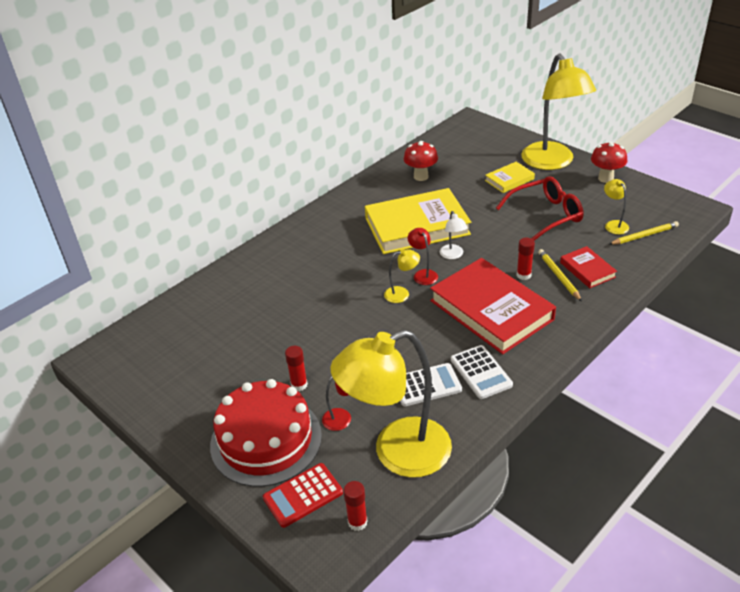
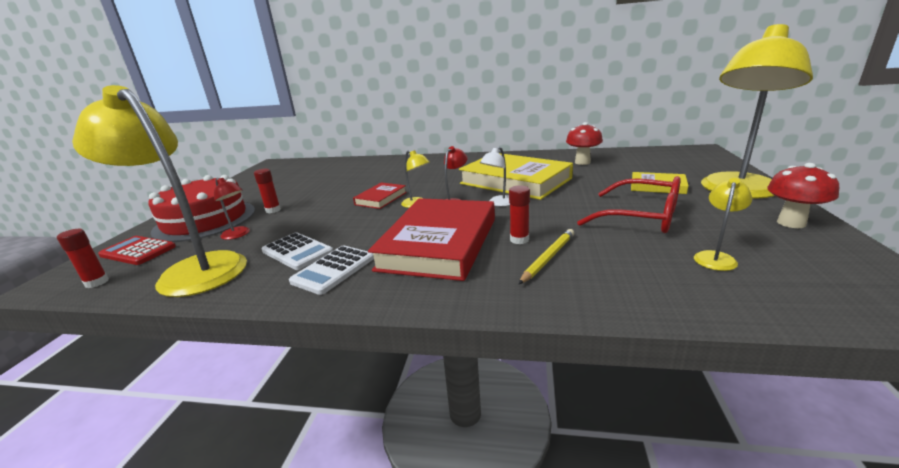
camera: 55 degrees right, 15 degrees down
(587, 270) = (591, 270): red book -> red book (381, 198)
(644, 235) = (745, 286): yellow pencil -> none

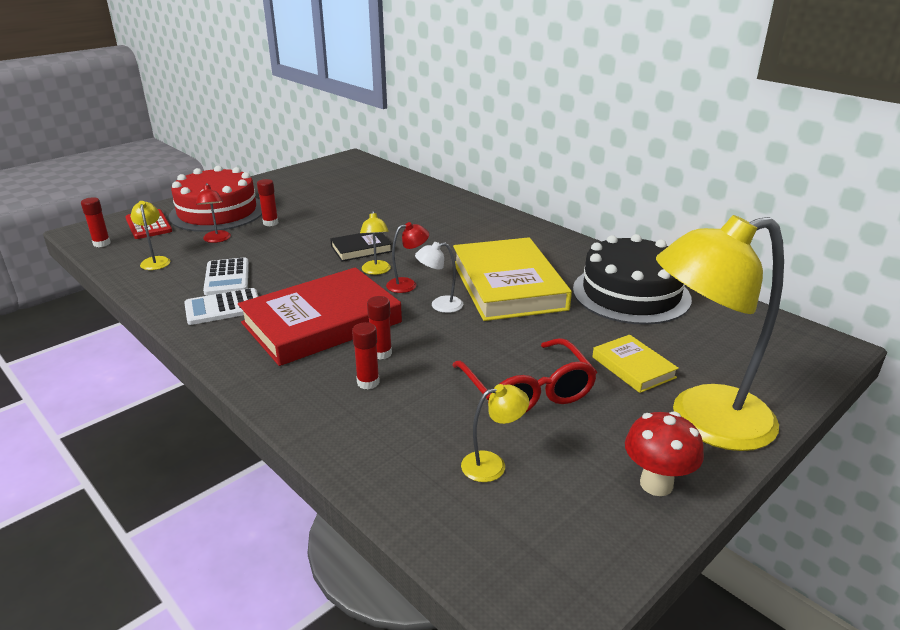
camera: 35 degrees right, 5 degrees up
(194, 270) = (155, 261): yellow lamp -> yellow lamp, size x0.40
(381, 198) = (361, 249): red book -> black book
(548, 257) = (368, 382): yellow pencil -> red glue stick
(582, 162) = (631, 293): red mushroom -> black cake

